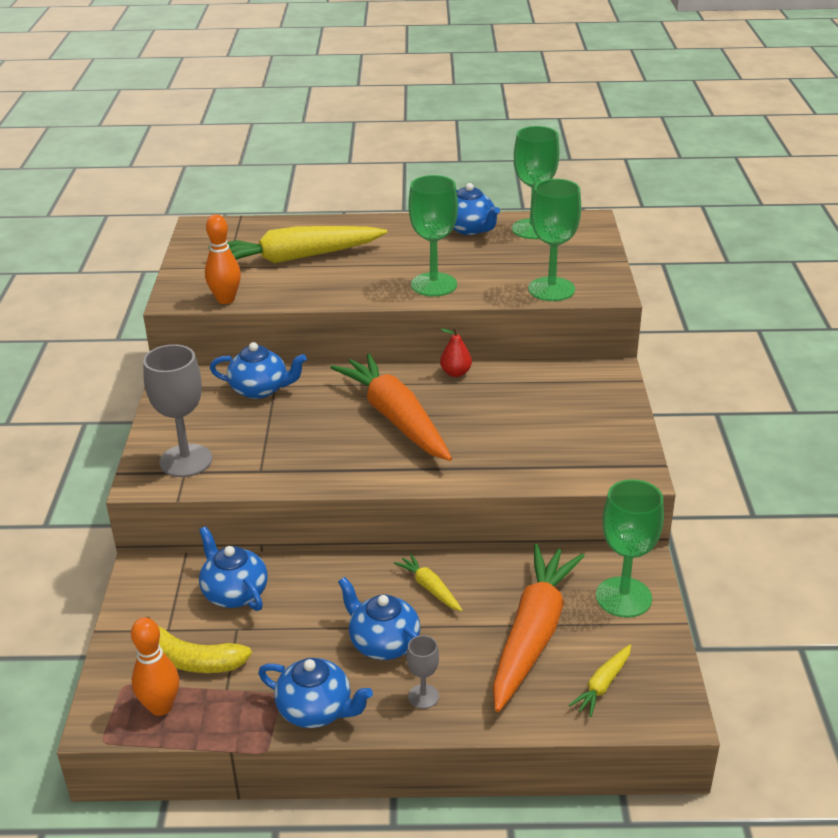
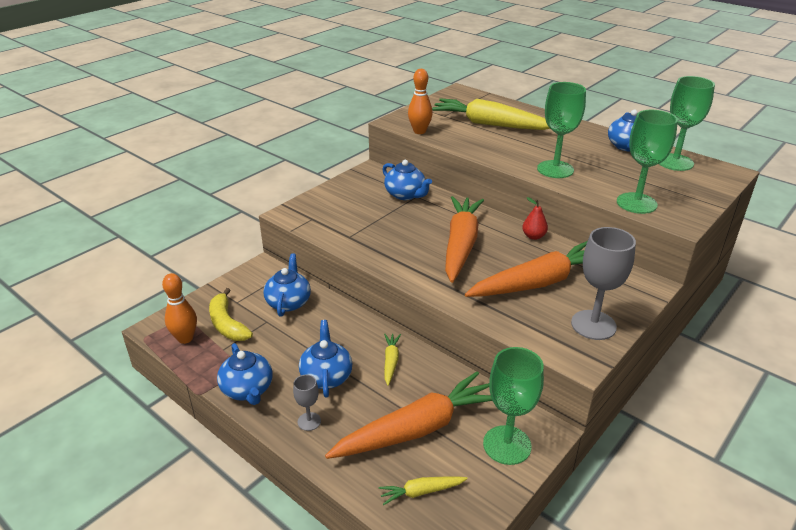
camera: 40 degrees right, 0 degrees up
(186, 461) = (320, 213): grey goblet -> grey goblet (593, 325)
(517, 419) = (538, 283): none -> orange carrot

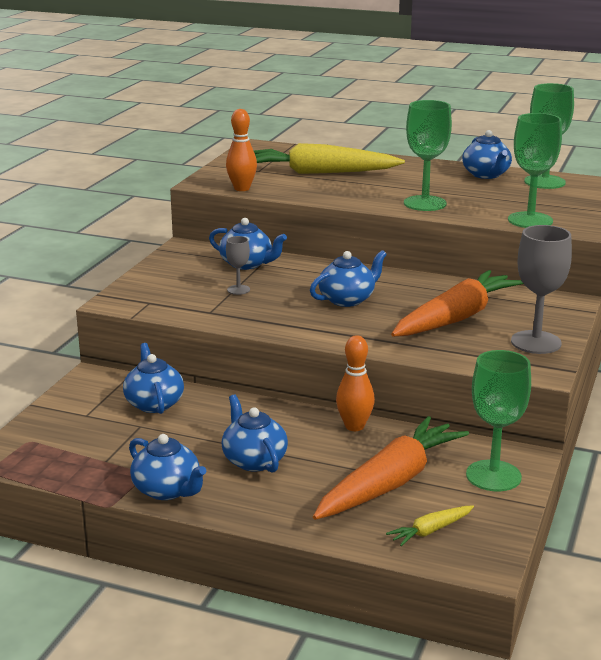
camera: 20 degrees left, 10 degrees down
(185, 338) = (47, 460): orange bowling pin -> orange bowling pin (354, 426)
(227, 324) = (91, 437): yellow banana -> none
(309, 421) = (263, 502): grey goblet -> grey goblet (238, 290)
(391, 362) = (319, 433): yellow carrot -> none
(461, 245) = (347, 299): orange carrot -> blue teapot
(533, 236) = (423, 280): red pear -> none

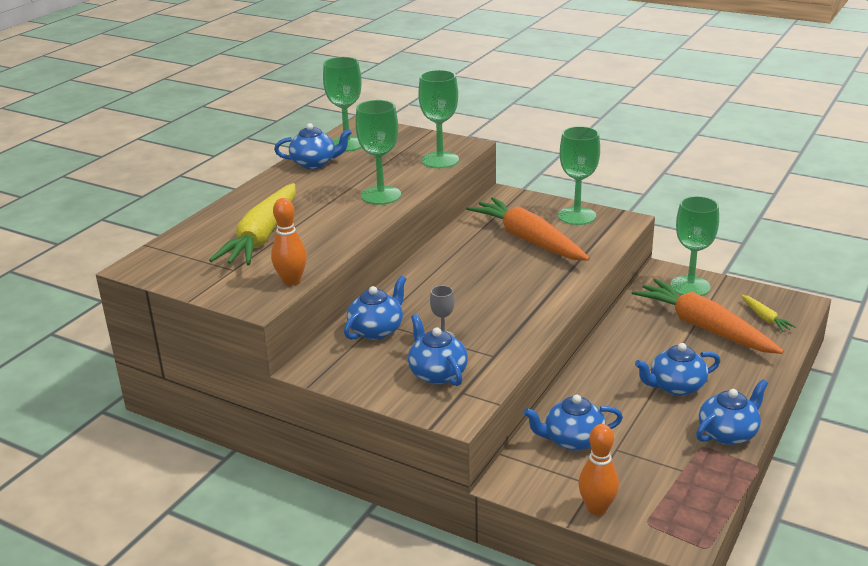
camera: 80 degrees left, 5 degrees up
(347, 299) = (480, 283): blue teapot -> blue teapot (437, 373)
(354, 426) = (619, 335): orange bowling pin -> orange bowling pin (597, 508)
(536, 342) = (576, 216): grey goblet -> green goblet

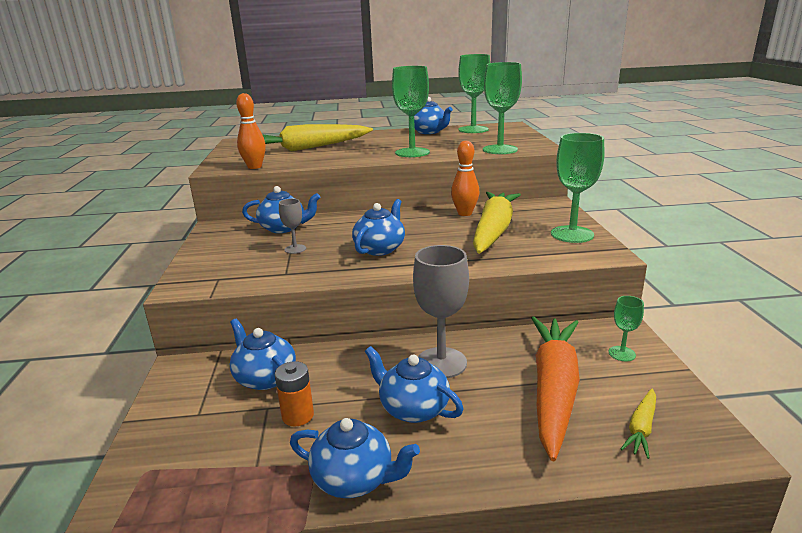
camera: 55 degrees right, 5 degrees down
(437, 373) = (239, 262): blue teapot -> blue teapot (380, 248)
(528, 240) = (493, 231): orange carrot -> yellow carrot
(597, 508) = (159, 429): orange bowling pin -> orange bowling pin (464, 213)
(632, 355) = (441, 363): none -> grey goblet
(640, 437) = (298, 416): none -> orange battery
(690, 286) = (622, 353): green goblet -> green goblet, size x0.51

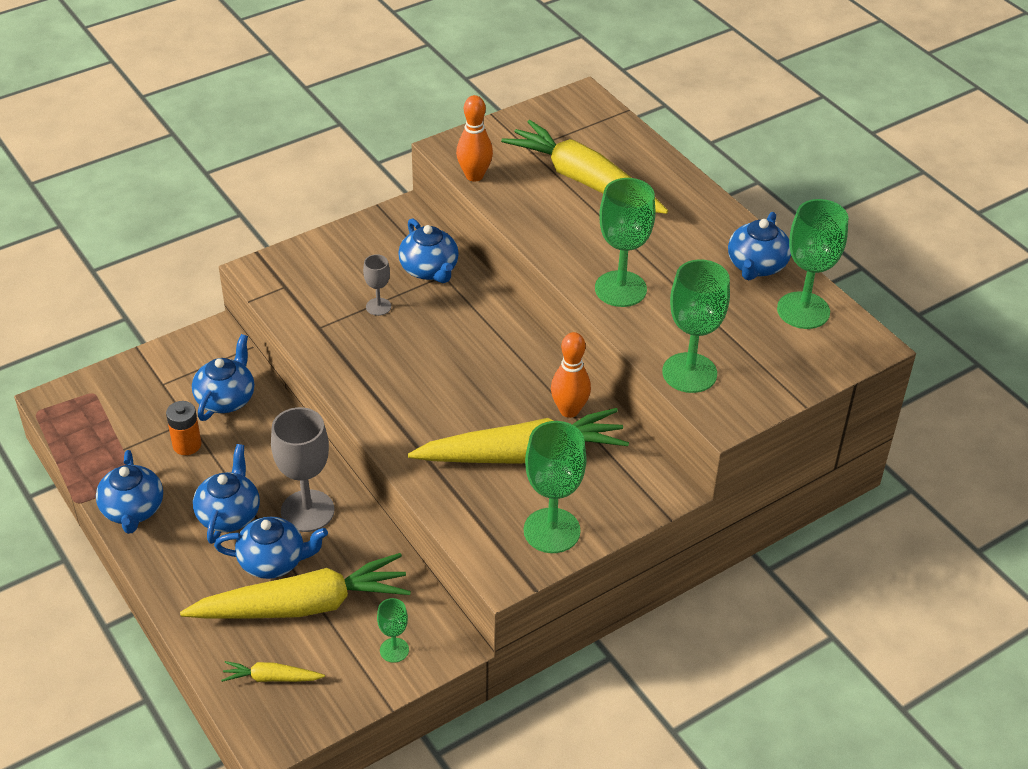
camera: 60 degrees right, 20 degrees up
(380, 248) = (415, 373): blue teapot -> blue teapot (273, 561)
(553, 389) = (303, 605): orange carrot -> yellow carrot

